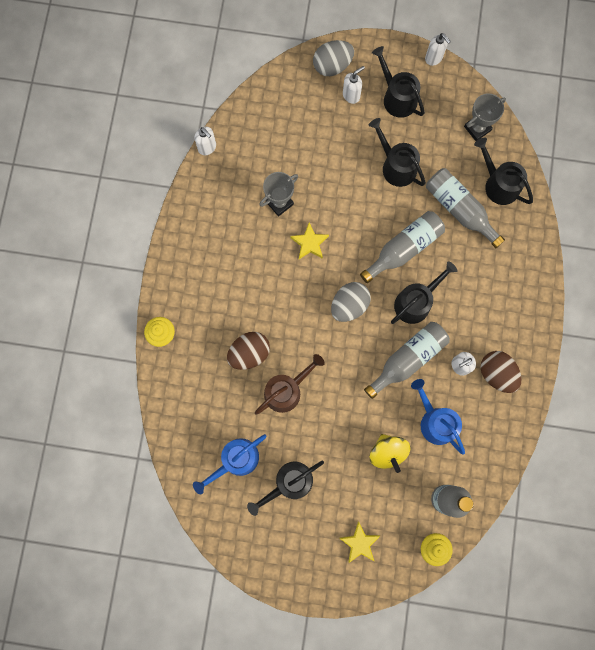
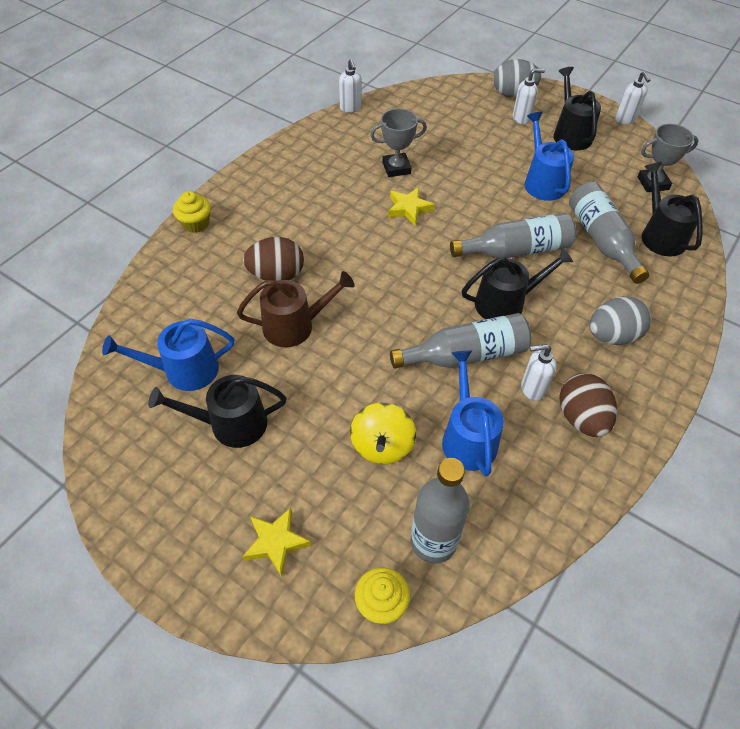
camera: 25 degrees right, 25 degrees down
(349, 305) = (421, 276): grey egg -> grey egg (612, 336)
(396, 166) = (542, 182): black watering can -> blue watering can

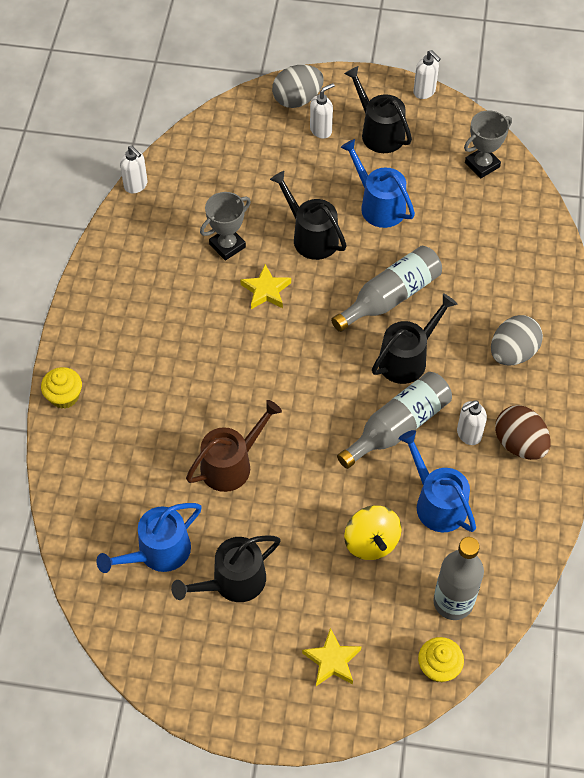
camera: 25 degrees left, 5 degrees up
(276, 275) = (182, 419): brown egg -> none
(601, 240) = (462, 253): grey bottle -> none
(660, 235) = (512, 225): black watering can -> black watering can (311, 237)

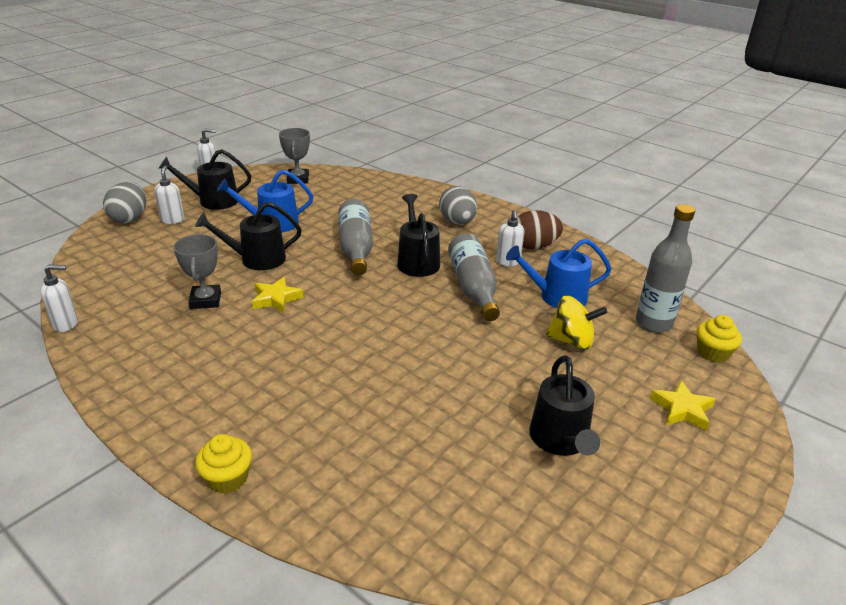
camera: 60 degrees left, 25 degrees down
(159, 552) = (489, 482): blue watering can -> none
(231, 464) = (429, 388): brown watering can -> none

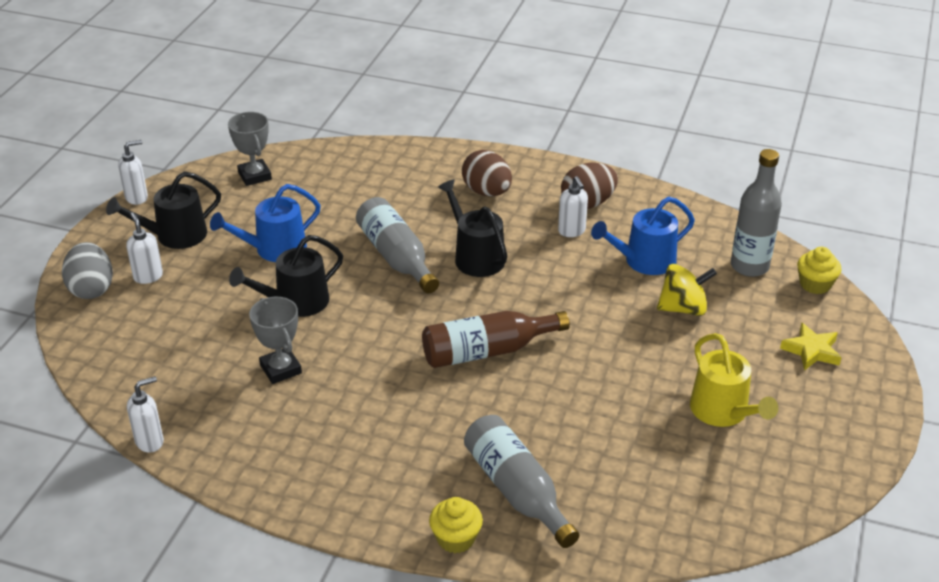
camera: 20 degrees left, 5 degrees up
(276, 298) = (356, 345): yellow star -> none
(376, 330) = (487, 351): none -> brown bottle
(457, 222) = (487, 192): grey egg -> brown egg
(473, 287) = (554, 273): grey bottle -> grey bottle (517, 491)
(560, 439) = (723, 411): black watering can -> yellow watering can

